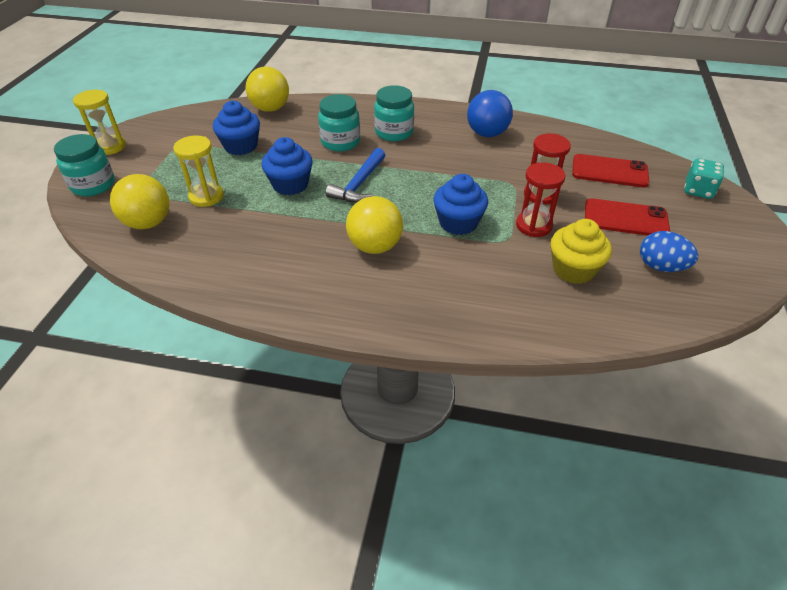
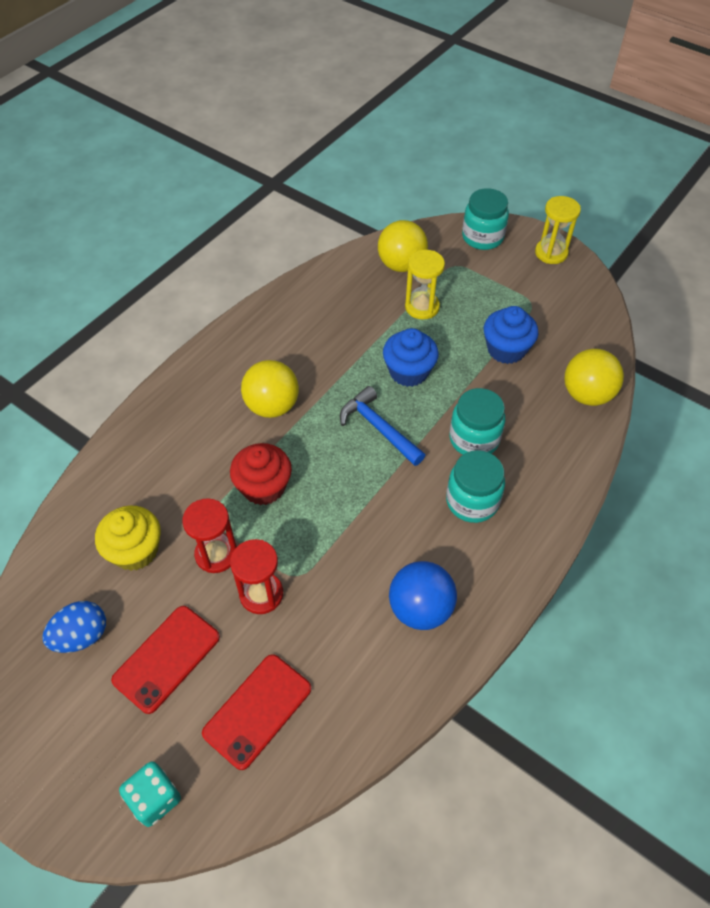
camera: 115 degrees right, 10 degrees up
(458, 223) = (263, 487): blue cupcake -> red cupcake

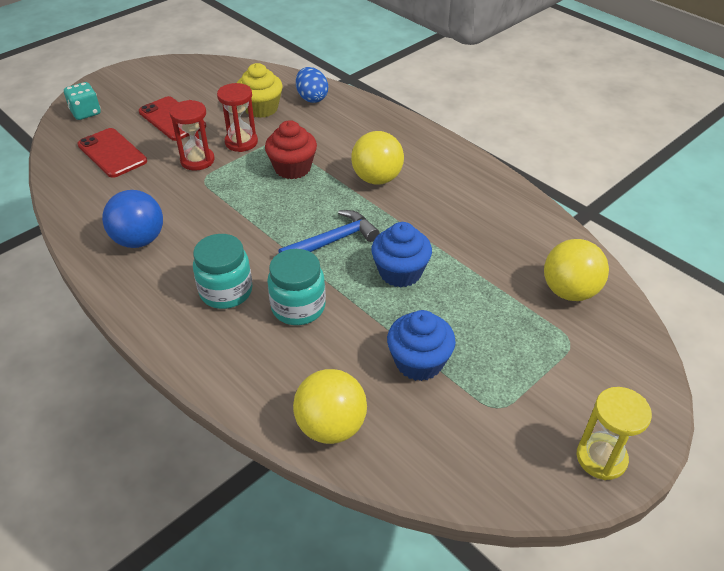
camera: 100 degrees right, 10 degrees down
(81, 636) = (207, 88): blue egg -> blue egg (312, 98)
(422, 307) = (496, 298): yellow hourglass -> none
(482, 237) = (629, 382): turquoise jar -> none

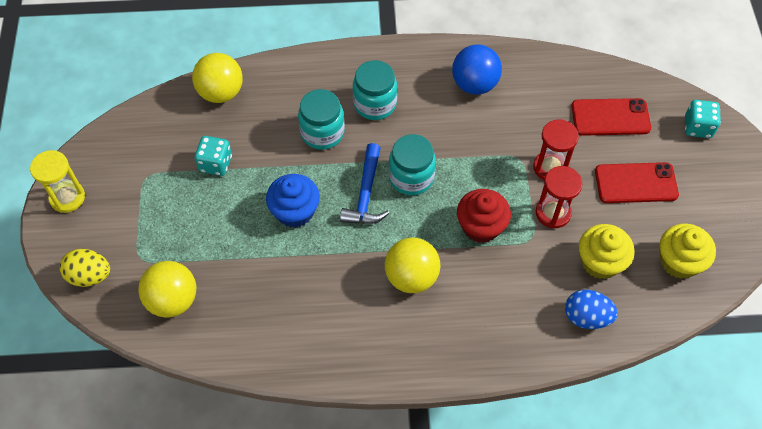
camera: 130 degrees right, 15 degrees up
(224, 82) = (679, 261): none -> yellow cupcake
(287, 224) = (411, 177): none -> turquoise jar
(419, 362) = (215, 164): blue cupcake -> turquoise dice
(632, 364) = (90, 276): none -> yellow egg

